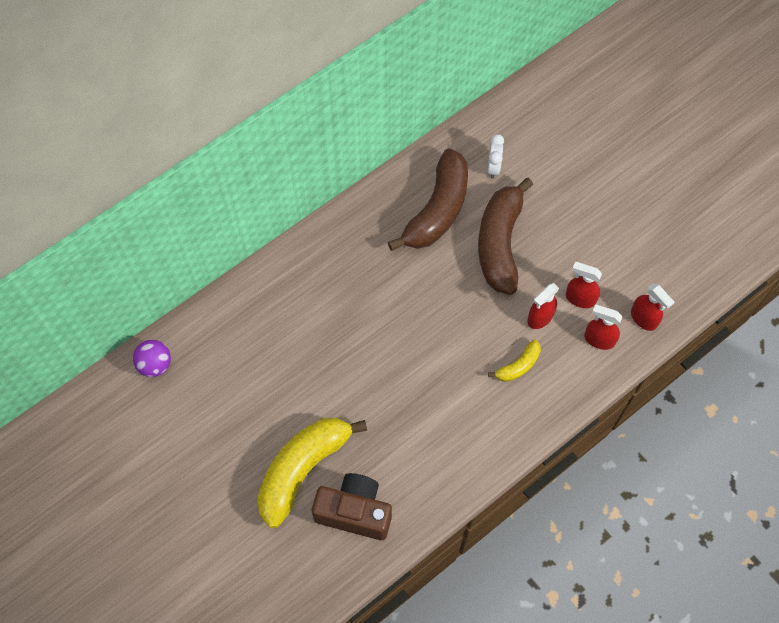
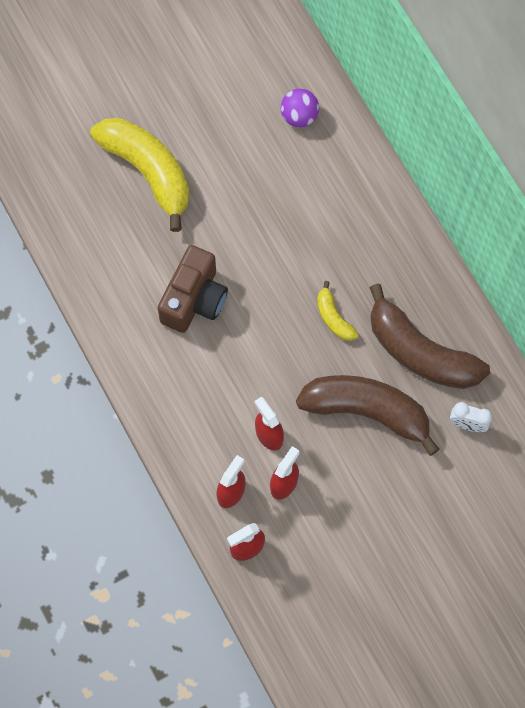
camera: 100 degrees right, 5 degrees up
(155, 364) = (285, 50): purple ball -> purple ball (299, 116)
(354, 512) = (95, 213): brown camera -> brown camera (194, 300)
(518, 366) = (217, 400): yellow banana -> yellow banana (334, 317)

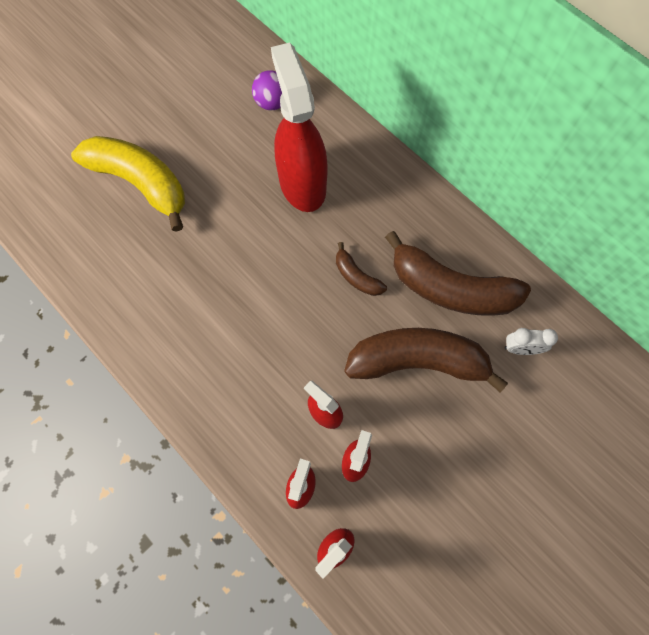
camera: 15 degrees left, 0 degrees up
(194, 300) = (214, 293): brown camera -> none
(307, 211) = (302, 183): none -> red spray bottle
(334, 317) = (356, 276): yellow banana -> brown banana

